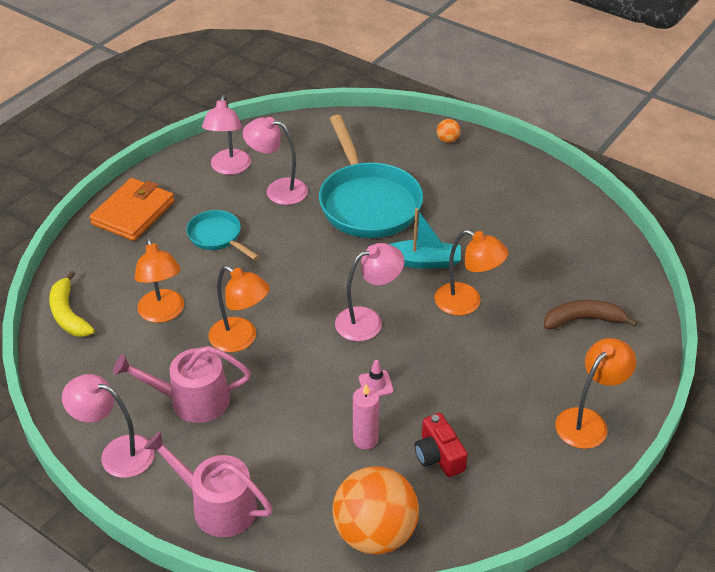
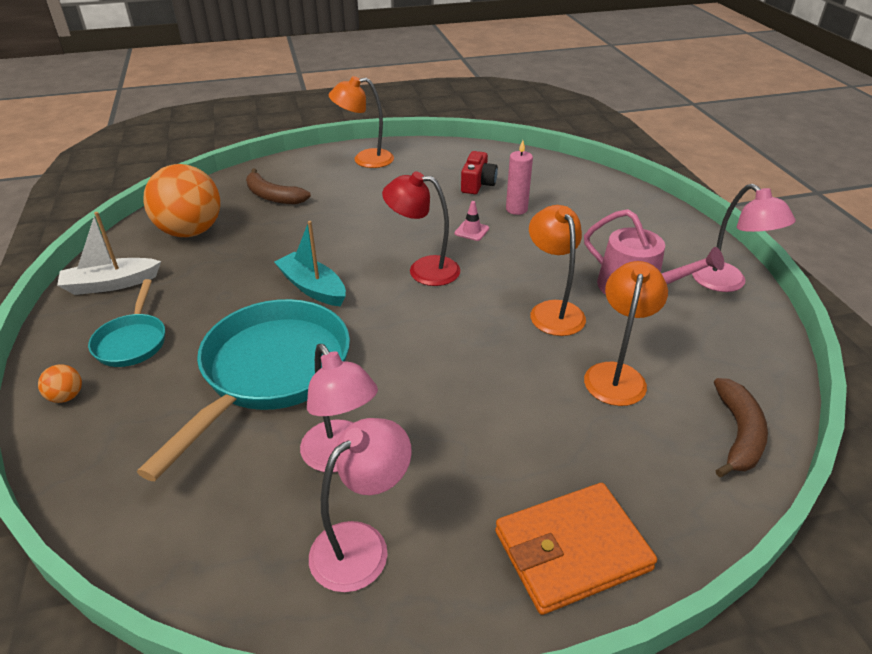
camera: 140 degrees left, 5 degrees down
(68, 314) = (738, 434): yellow banana -> brown banana
(217, 237) = (482, 433): turquoise pan -> turquoise pan (132, 341)
(217, 505) = (658, 223): pink watering can -> none
(368, 320) = (423, 270): pink lamp -> red lamp
(375, 533) = (559, 174): orange ball -> orange ball (191, 231)
(467, 303) = (330, 242): orange lamp -> none
(545, 192) = (111, 284): none -> white boat

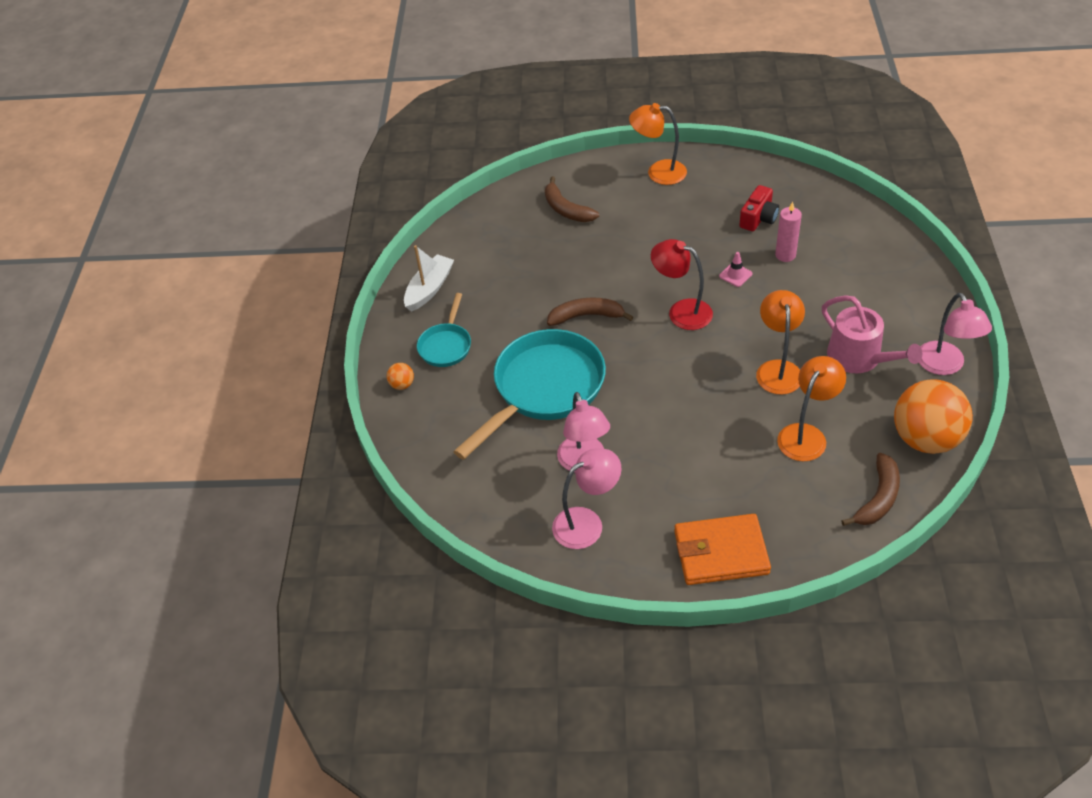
camera: 20 degrees right, 10 degrees up
(111, 284) = (429, 289): white boat -> white boat turned 120 degrees clockwise
(191, 231) = (493, 242): orange ball -> orange ball (925, 439)
(312, 288) = (586, 316): turquoise boat -> brown banana

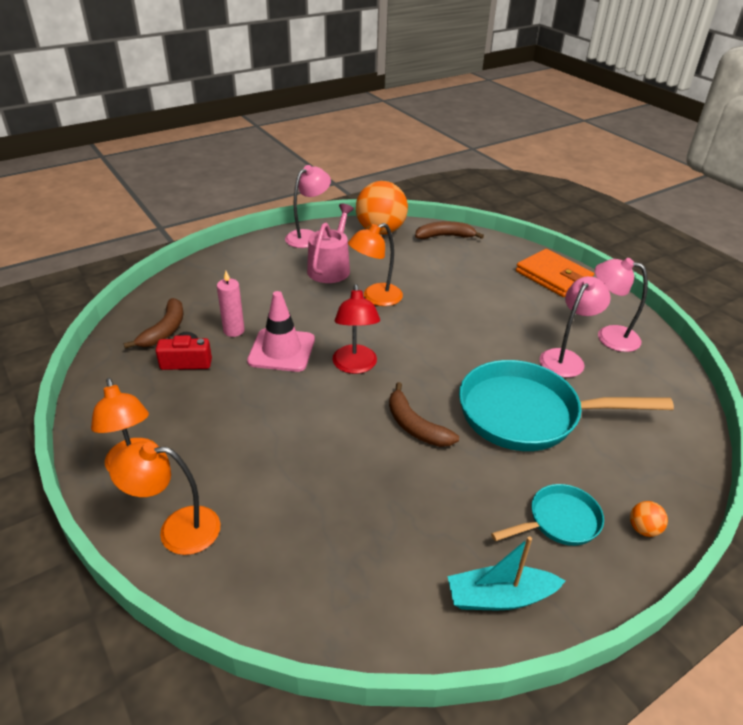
camera: 130 degrees left, 10 degrees down
(429, 289) = (499, 597): white boat -> turquoise boat
(566, 209) = (255, 525): brown banana -> brown banana (165, 330)
(735, 275) = (281, 350): pink traffic cone -> pink traffic cone, size x2.19
(806, 435) = (424, 271): orange lamp -> orange lamp (177, 530)

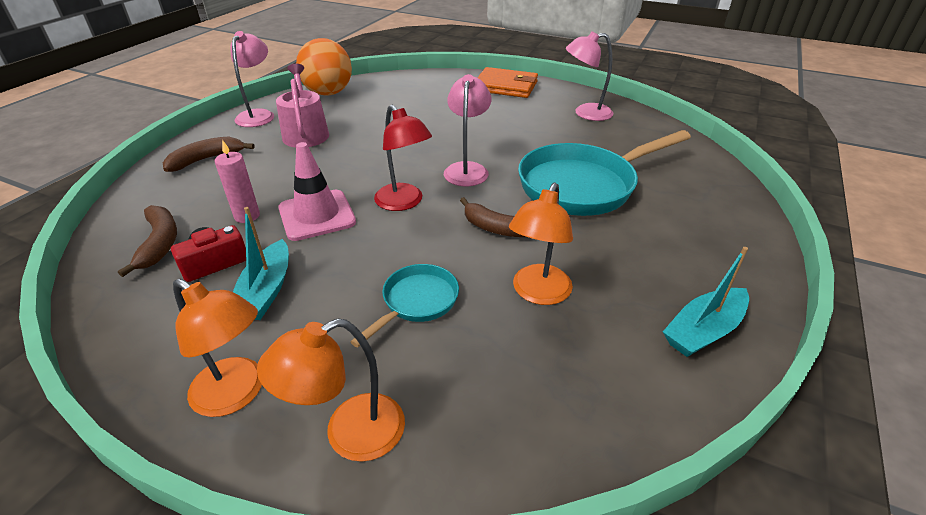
camera: 30 degrees left, 0 degrees up
(203, 399) = (266, 291): none -> turquoise boat
(375, 298) = (372, 144): orange lamp -> orange lamp (538, 293)
(444, 236) = (391, 82): brown banana -> brown banana (206, 159)
(559, 521) = (684, 252): turquoise pan -> turquoise pan (416, 302)
(566, 358) = (571, 137): pink lamp -> pink lamp (467, 169)
(643, 529) = (741, 230): orange ball -> none

